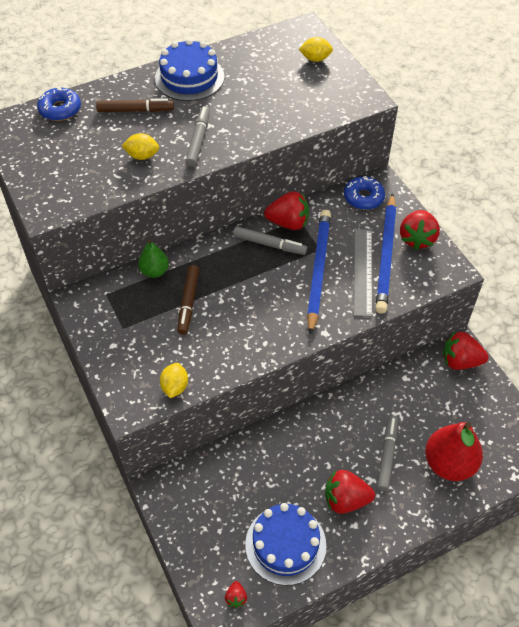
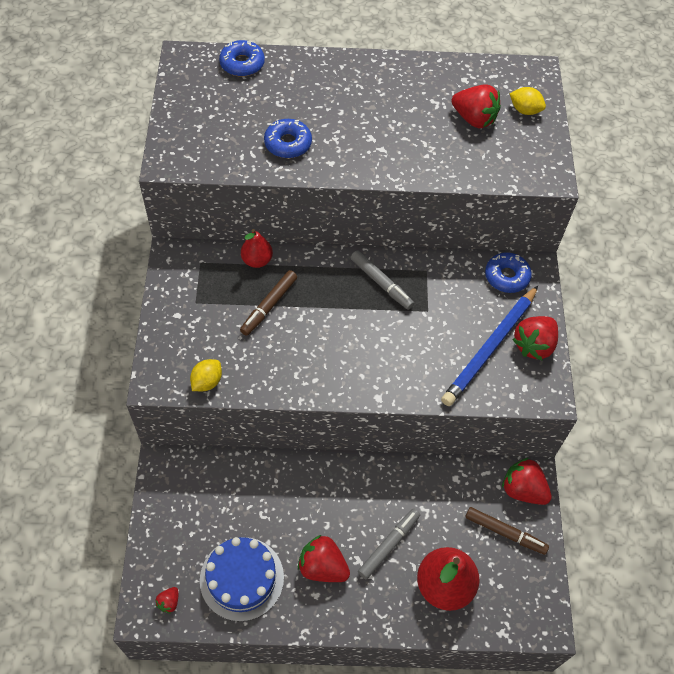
camera: 25 degrees right, 5 degrees up
(135, 110) = (311, 93): brown marker -> brown marker (505, 532)
(142, 156) = (288, 143): yellow lemon -> blue donut
(154, 271) = (257, 260): green pear -> red pear
(189, 77) = (384, 80): blue cake -> none
(198, 140) = (351, 150): grey marker -> none
(288, 223) = (413, 269): red strawberry -> red strawberry (474, 119)
(318, 271) = (411, 332): blue pencil -> none
(363, 271) = (455, 353): grey ruler -> none

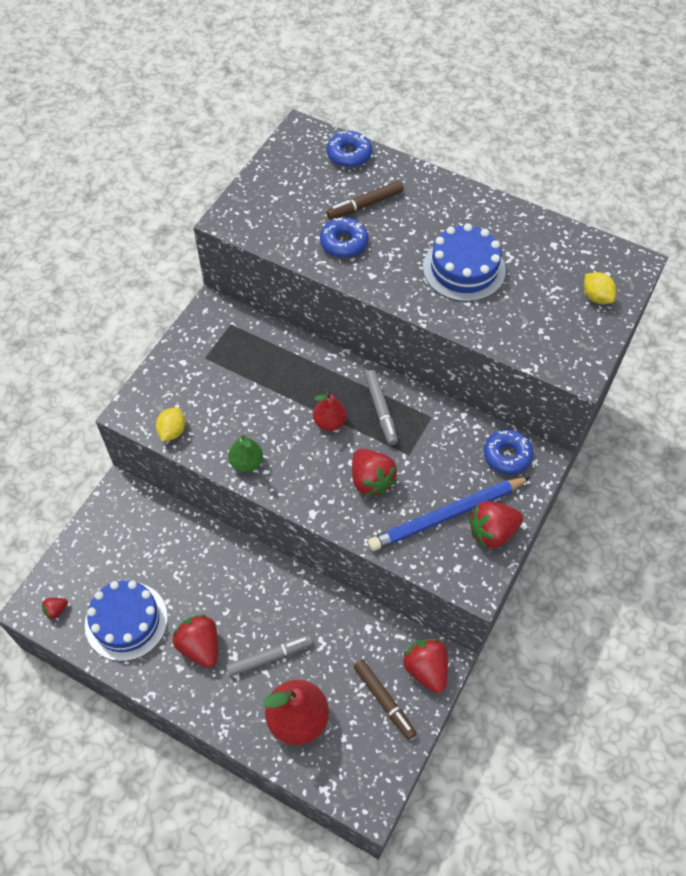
camera: 30 degrees right, 0 degrees up
(207, 382) = (172, 431): yellow lemon -> yellow lemon turned 45 degrees counterclockwise
(257, 260) = (281, 342): red pear -> red pear (329, 422)
(269, 306) = (266, 388): brown marker -> brown marker (365, 205)
(293, 380) = (246, 463): none -> green pear
(405, 127) = (464, 269): none -> blue cake
(474, 119) = (538, 286): red strawberry -> red strawberry (371, 480)

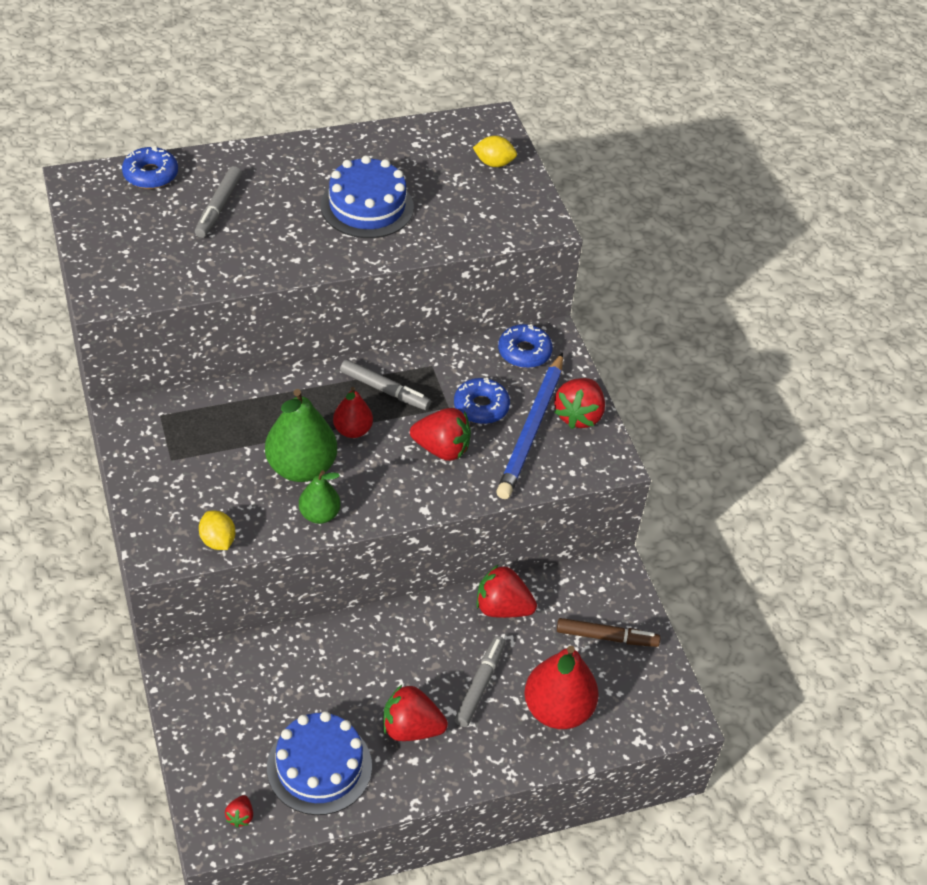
camera: 50 degrees left, 10 degrees down
(271, 422) = (301, 467): none -> green pear
(344, 243) = (238, 249): blue donut -> blue donut (481, 407)
(365, 205) = (219, 207): brown marker -> grey marker
(426, 669) = (611, 587): red strawberry -> red strawberry (502, 608)

